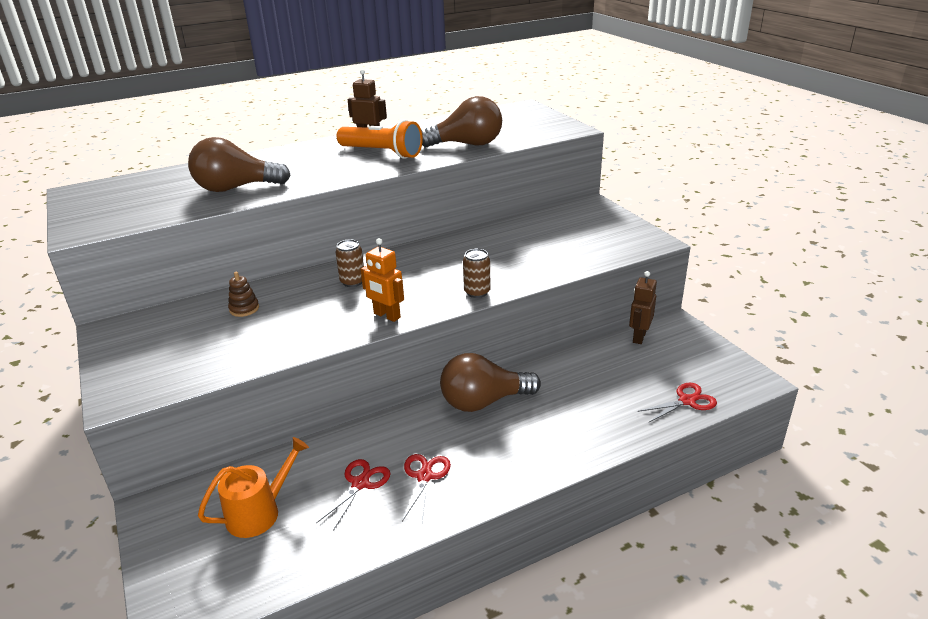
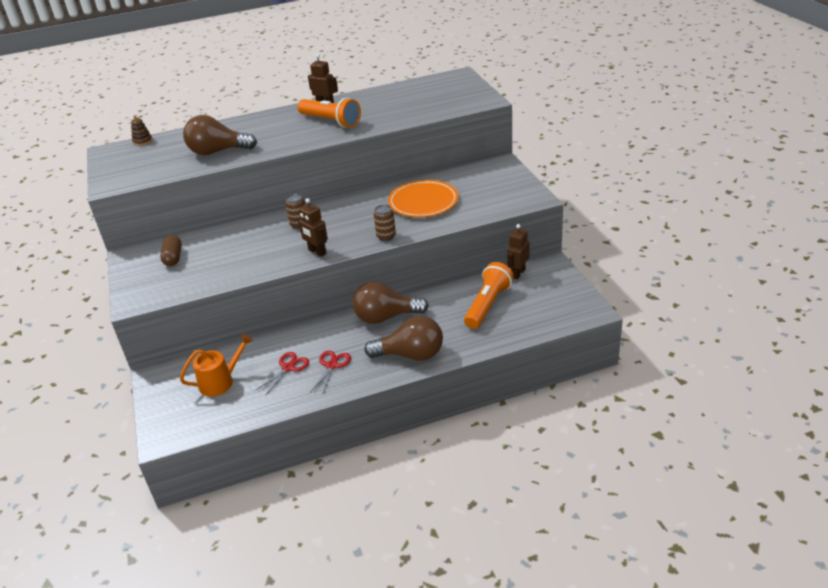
camera: 10 degrees right, 5 degrees up
(177, 331) = (173, 258): none -> brown capsule
(244, 309) = (220, 243): brown stacking toy -> brown stacking toy (142, 141)
(386, 315) = (317, 252): orange robot -> brown robot
(467, 144) = (398, 114): brown light bulb -> brown light bulb (411, 355)
(511, 249) = (423, 202): none -> orange plate
(616, 378) = (488, 305): none -> orange flashlight
(687, 401) = (533, 324): red scissors -> none

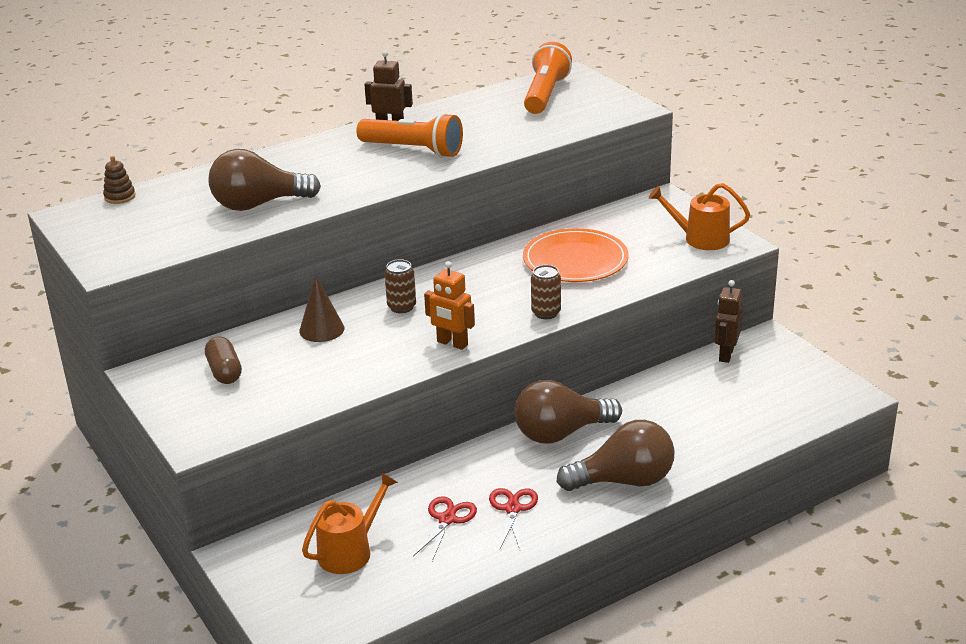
camera: 15 degrees left, 5 degrees down
(244, 235) = (321, 329): none -> brown cone
(317, 252) = (452, 343): brown robot -> orange robot
(488, 305) = (703, 401): orange flashlight -> orange flashlight (545, 94)
(513, 193) = (701, 239): none -> orange watering can

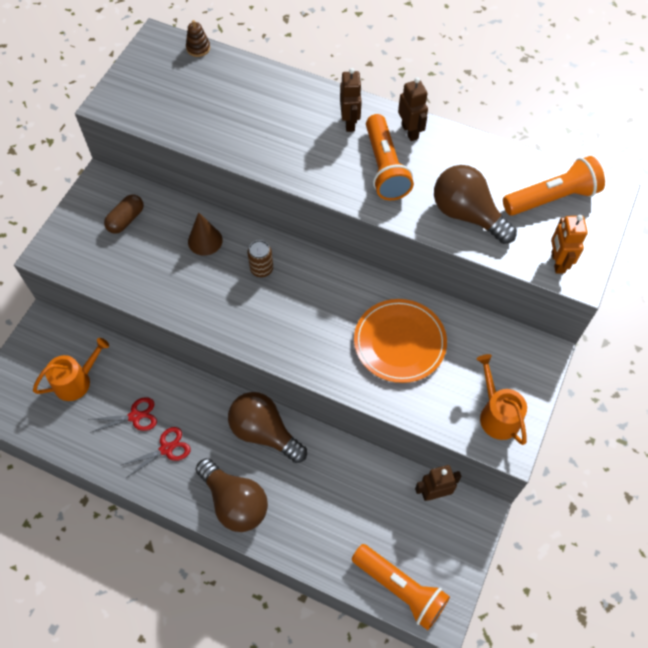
camera: 55 degrees right, 30 degrees up
(258, 204) = (238, 128): brown light bulb -> brown light bulb (467, 215)
(338, 150) = (350, 122): none -> brown robot
(350, 552) = (76, 381): orange watering can -> orange watering can turned 45 degrees counterclockwise
(452, 343) = (235, 327): orange robot -> orange robot (557, 262)
(546, 313) = (312, 363): brown can -> none
(807, 408) = (400, 588): none -> orange flashlight

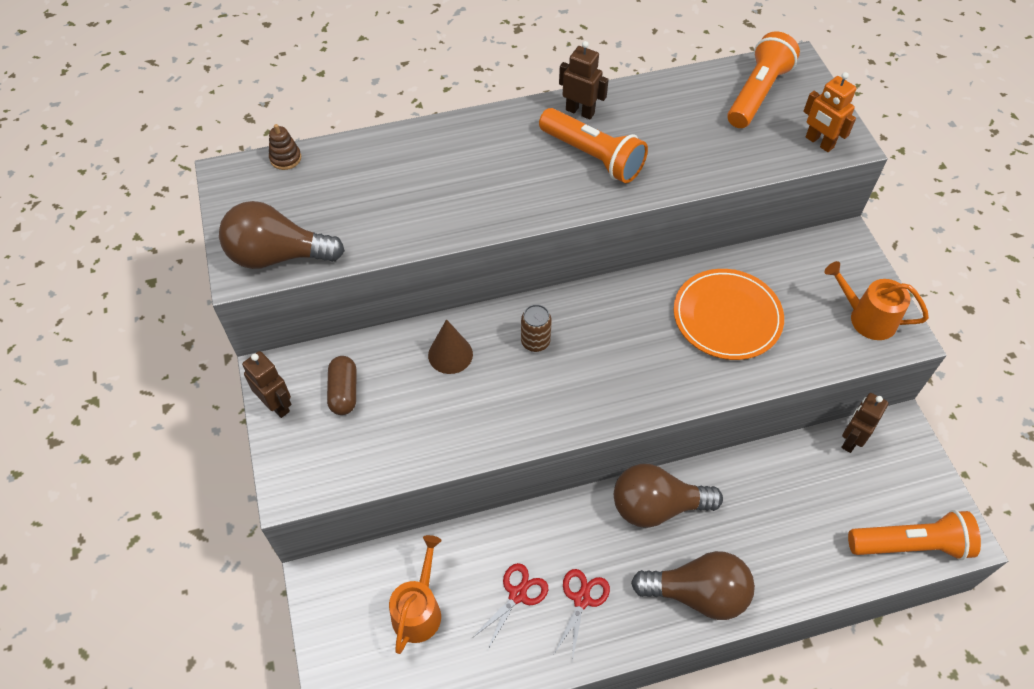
camera: 40 degrees left, 5 degrees down
(350, 122) = (517, 137): brown robot -> brown robot (277, 405)
(467, 215) = (707, 151): brown light bulb -> brown light bulb (277, 256)

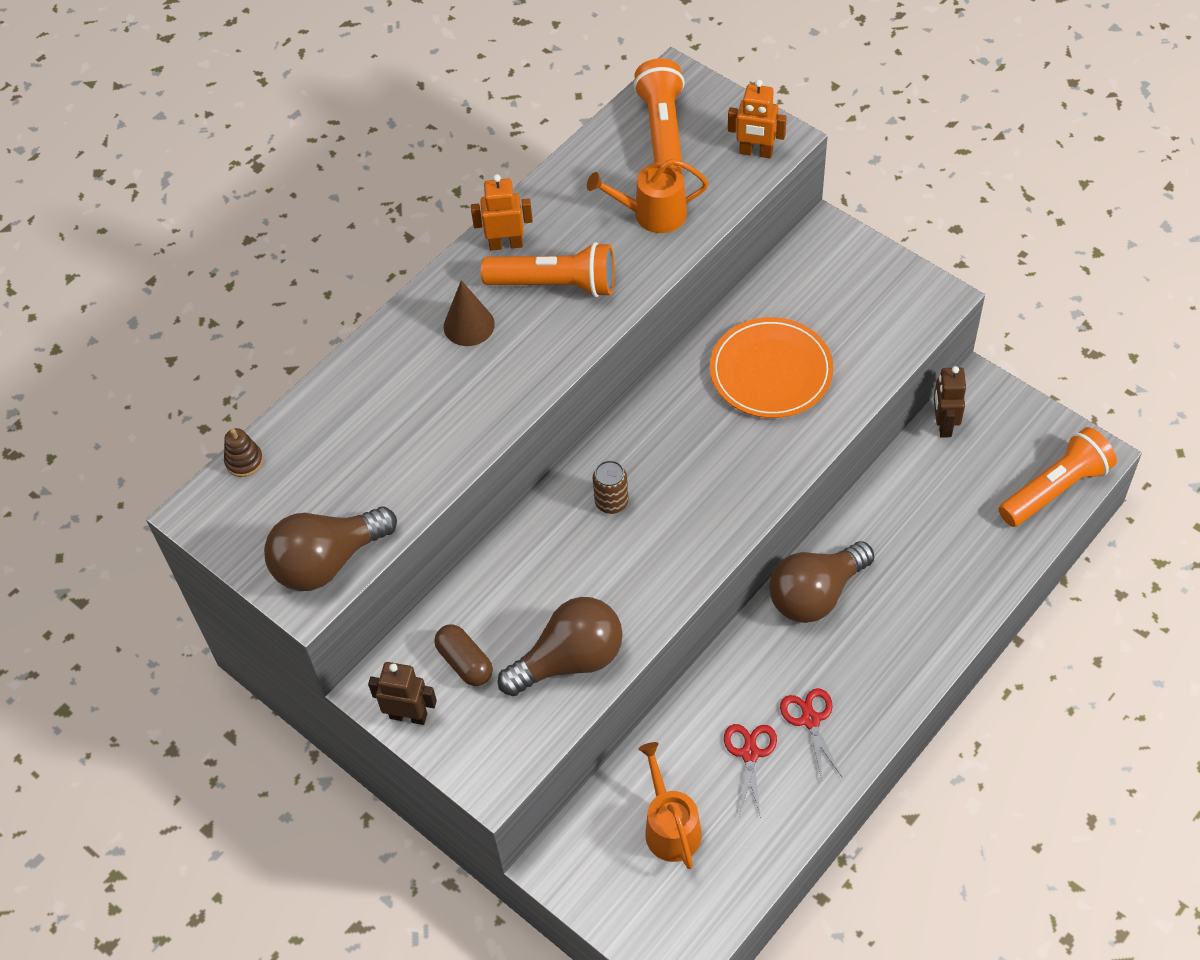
camera: 30 degrees left, 0 degrees up
(450, 354) = (539, 563): brown cone -> brown cone (469, 325)
(580, 111) = (506, 244): brown robot -> orange robot
(698, 593) = (907, 648): brown light bulb -> brown light bulb (570, 660)
(867, 318) = (895, 299): orange watering can -> orange watering can (653, 214)

